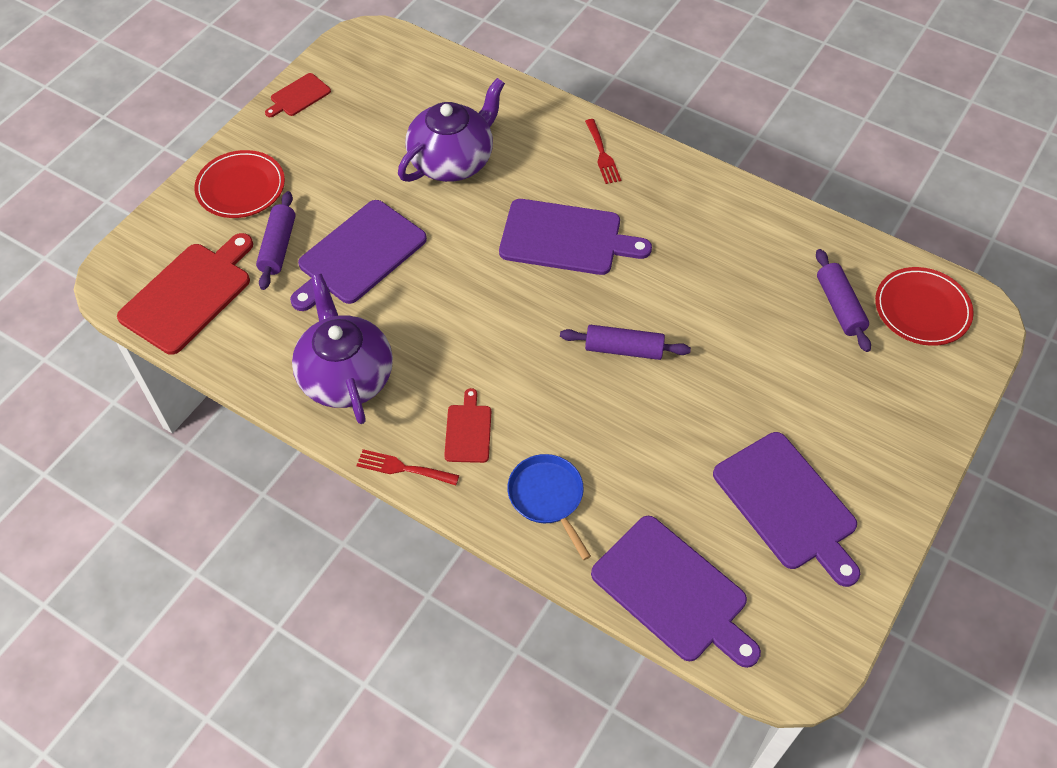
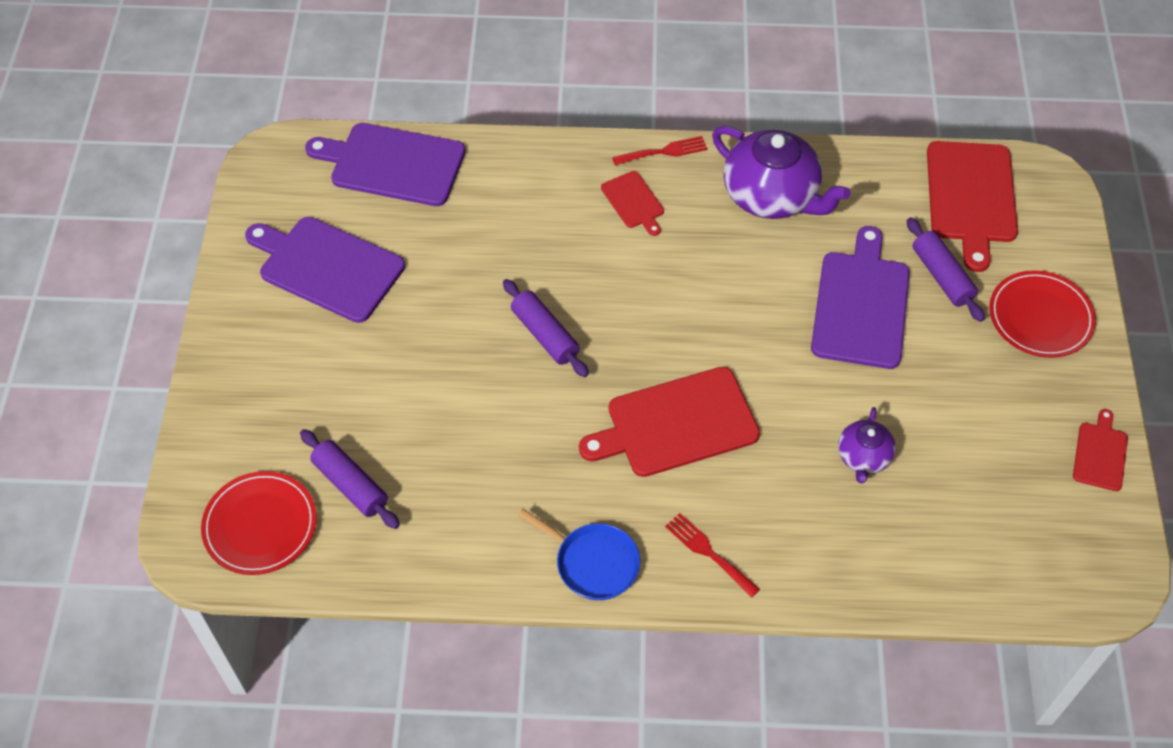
camera: 150 degrees right, 0 degrees up
(452, 161) = (863, 457): purple teapot -> purple teapot, size x0.52
(547, 497) = (533, 183): blue pan -> blue pan (593, 563)
(566, 238) = (676, 424): purple cutting board -> red cutting board
(624, 349) = (545, 335): purple rolling pin -> purple rolling pin turned 75 degrees clockwise

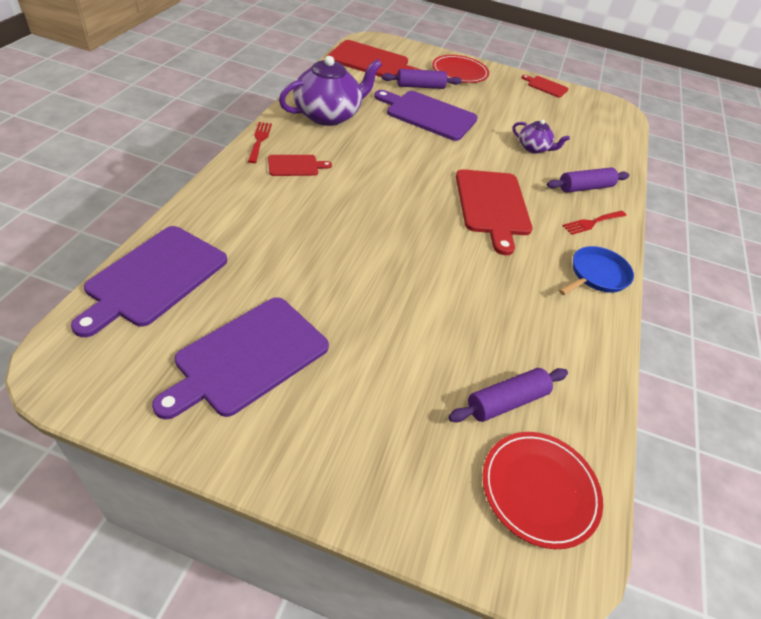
camera: 80 degrees left, 10 degrees down
(545, 335) = (394, 241): purple rolling pin -> purple rolling pin (585, 187)

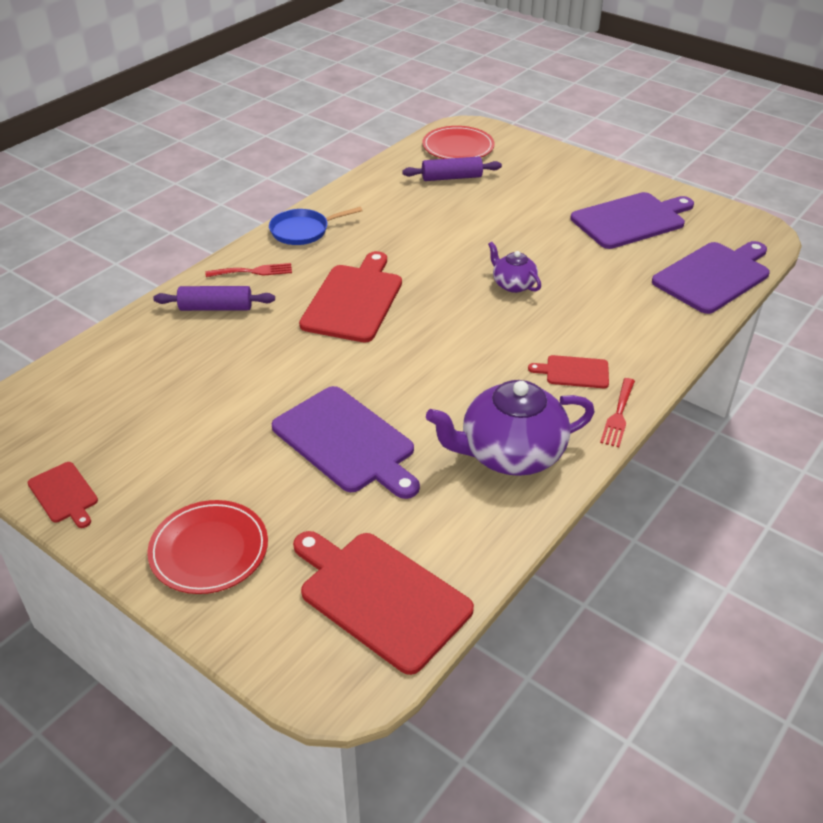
camera: 155 degrees left, 5 degrees down
(420, 86) = (319, 511): purple rolling pin -> none
(533, 148) = (227, 367): purple teapot -> purple teapot (513, 284)

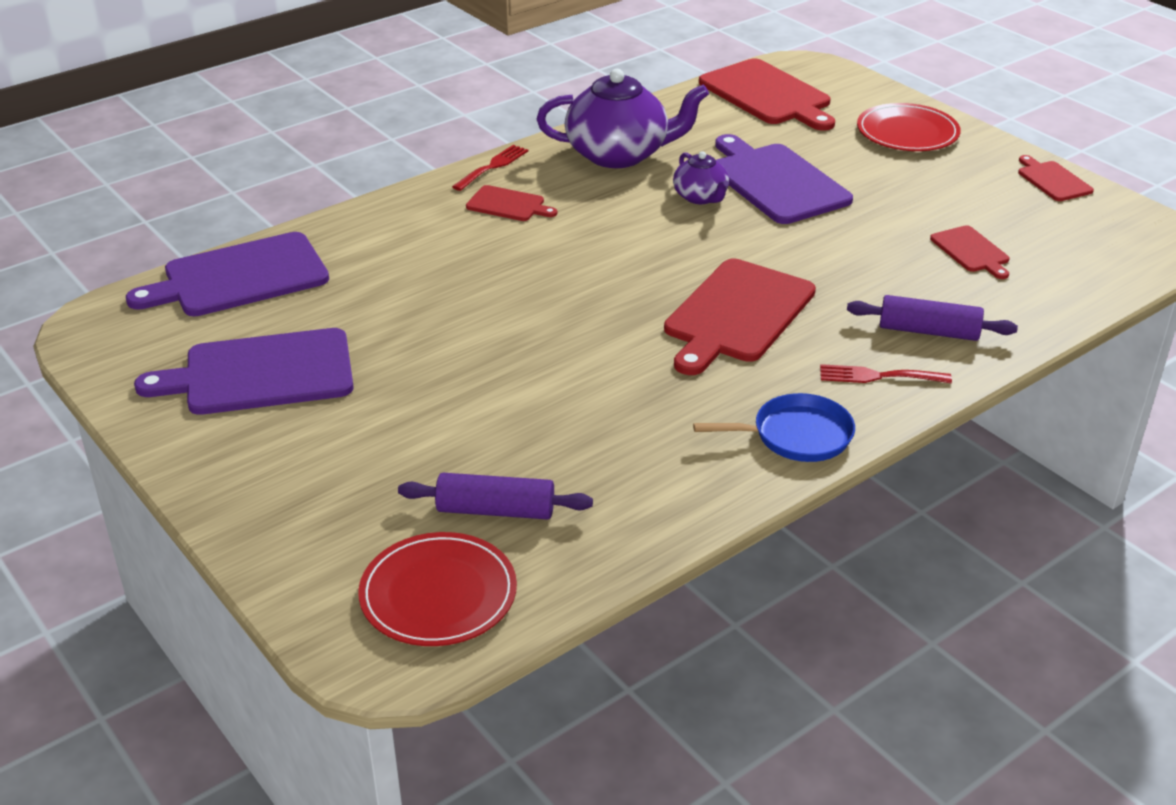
camera: 165 degrees left, 5 degrees down
(169, 386) = (971, 251): none -> red cutting board
(513, 284) = (512, 304): purple teapot -> purple teapot (701, 197)

